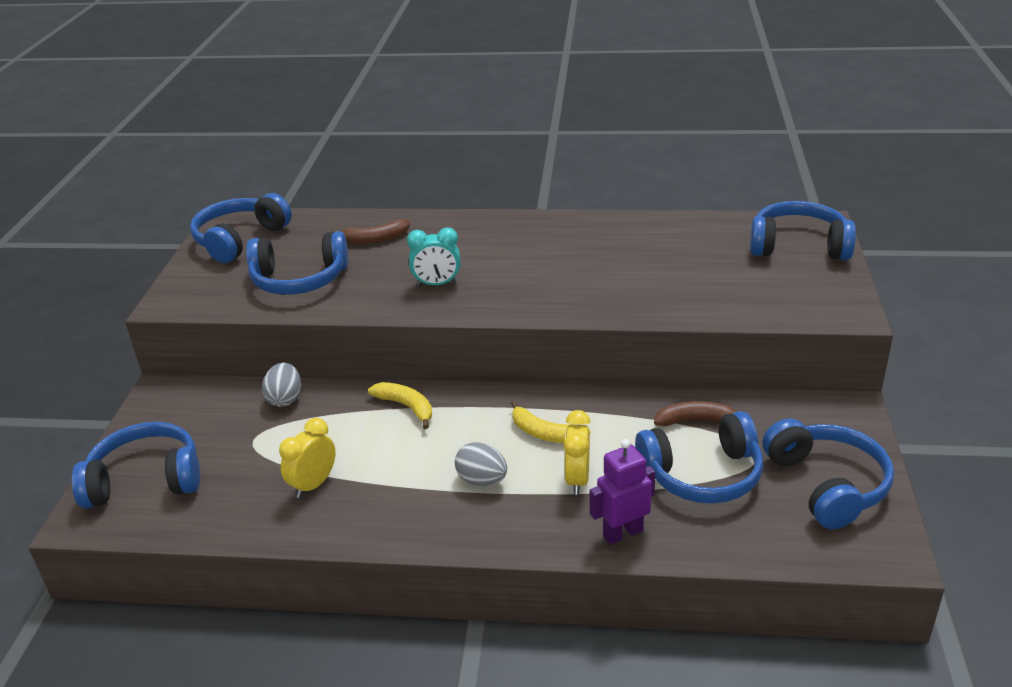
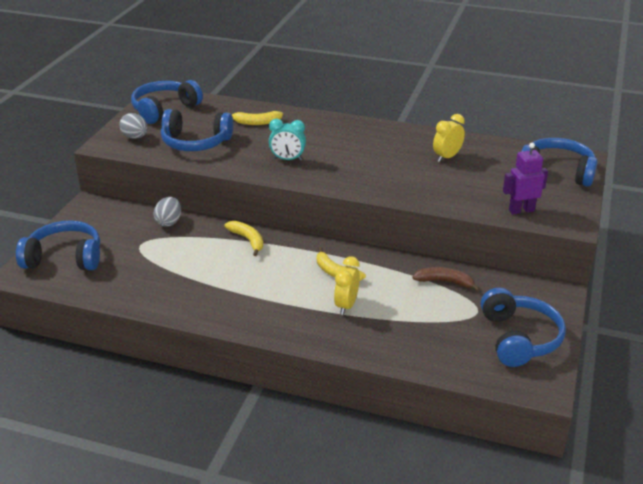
camera: 10 degrees right, 0 degrees up
(313, 485) = (170, 279): yellow clock -> yellow clock (447, 157)
(375, 239) = (256, 122): brown banana -> yellow banana
(482, 480) = (282, 295): grey egg -> grey egg (135, 137)
(622, 533) = (364, 343): purple robot -> purple robot (521, 210)
(702, 474) = (434, 317): blue headphones -> none

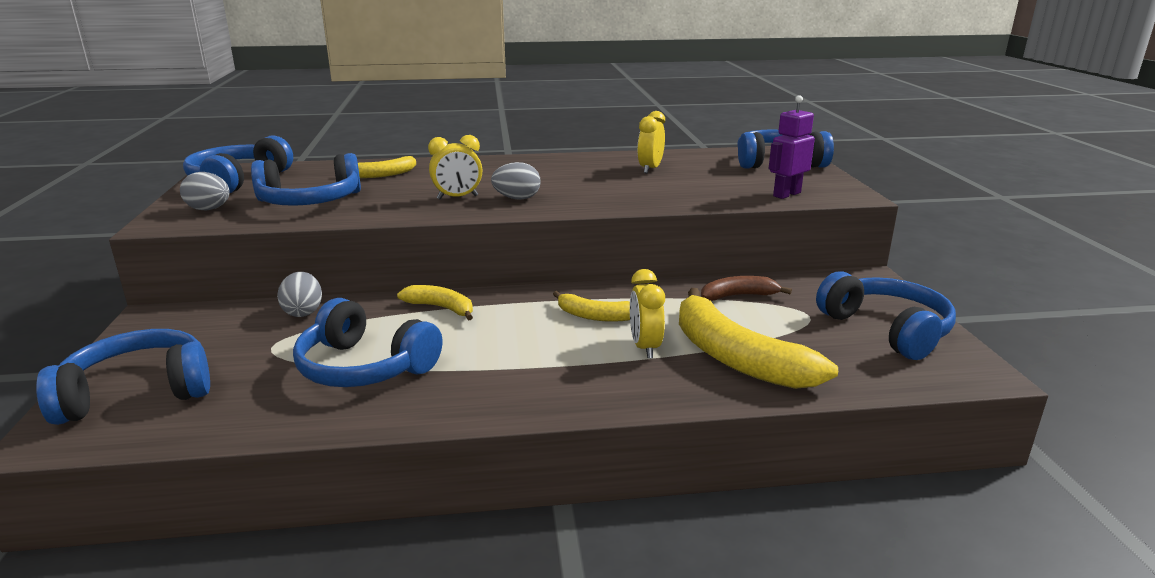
camera: 25 degrees left, 10 degrees down
(180, 273) = (365, 367): none -> blue headphones
(287, 159) = (457, 197): turquoise clock -> yellow clock
(325, 169) = (517, 198): none -> grey egg
(395, 329) = (736, 358): none -> yellow banana

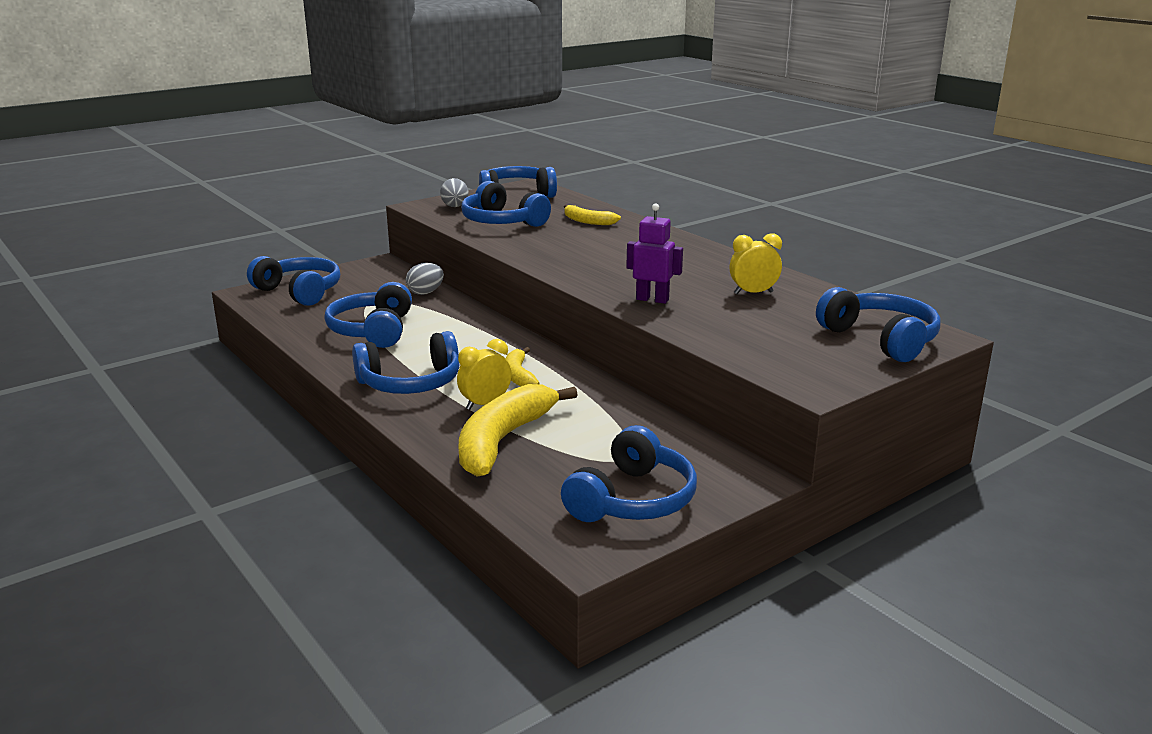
camera: 60 degrees right, 0 degrees up
(441, 308) = (474, 325): yellow banana -> none
(457, 197) = (569, 253): yellow clock -> none
(517, 198) = (593, 269): grey egg -> none
(547, 376) = (410, 383): none -> blue headphones
(738, 296) = (625, 421): brown banana -> none
(786, 194) = (766, 358): purple robot -> purple robot (652, 299)

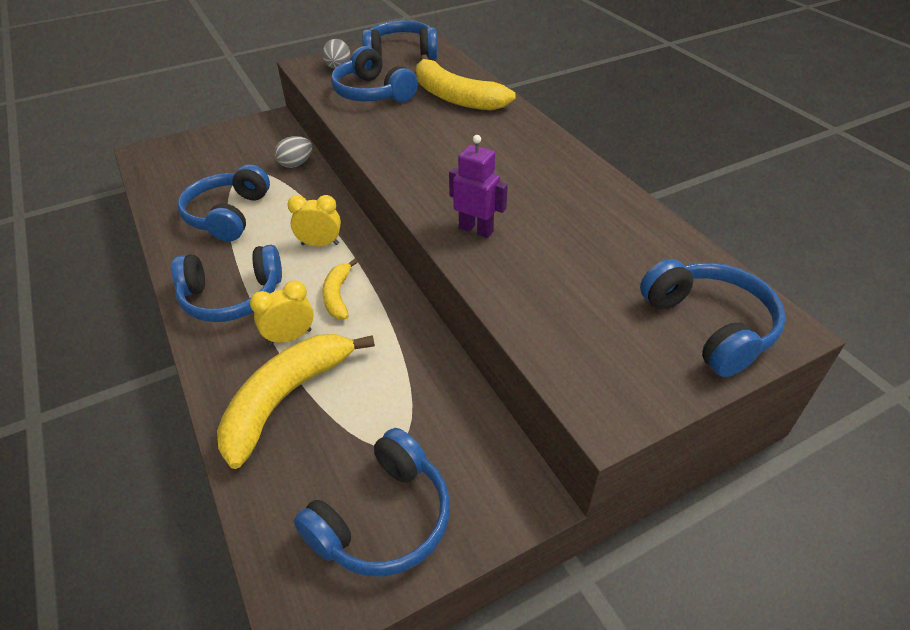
camera: 10 degrees right, 20 degrees up
(299, 292) = (186, 155): blue headphones -> none
(587, 221) = (455, 97): yellow banana -> yellow banana, size x1.92
(753, 293) = (587, 227): yellow clock -> yellow clock (320, 244)

